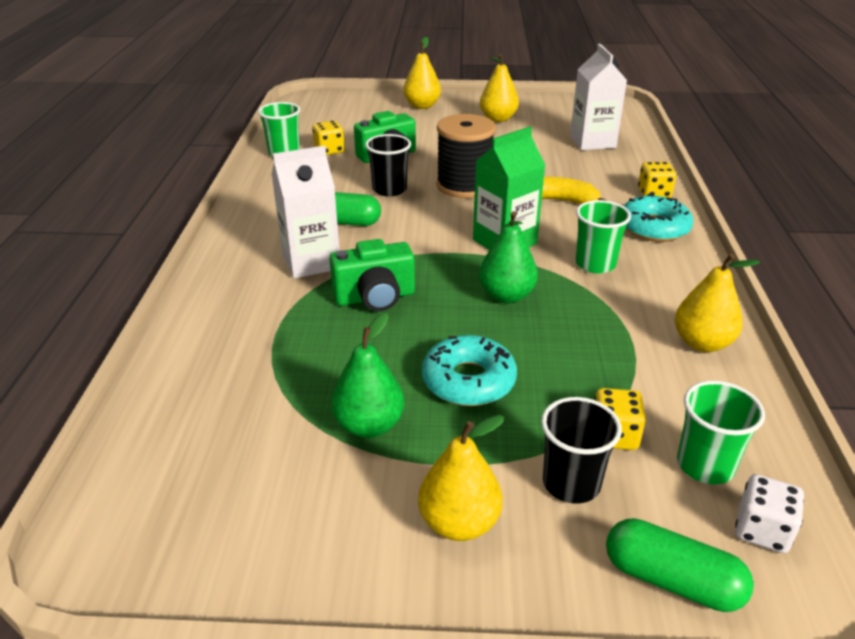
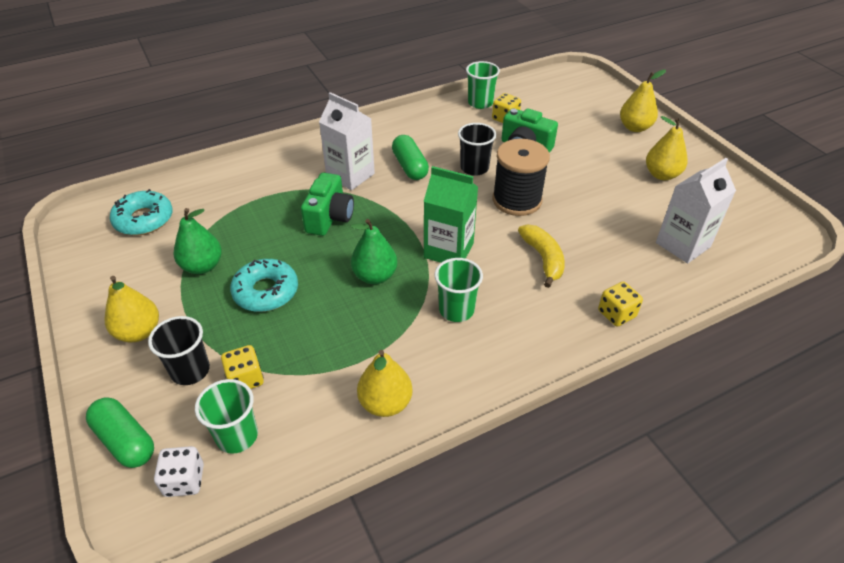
camera: 60 degrees right, 10 degrees up
(375, 297) = (329, 218): green camera -> green camera turned 120 degrees counterclockwise
(654, 228) = (549, 330): turquoise donut -> turquoise donut (144, 219)
(672, 580) = (125, 441): green capsule -> green capsule turned 45 degrees counterclockwise

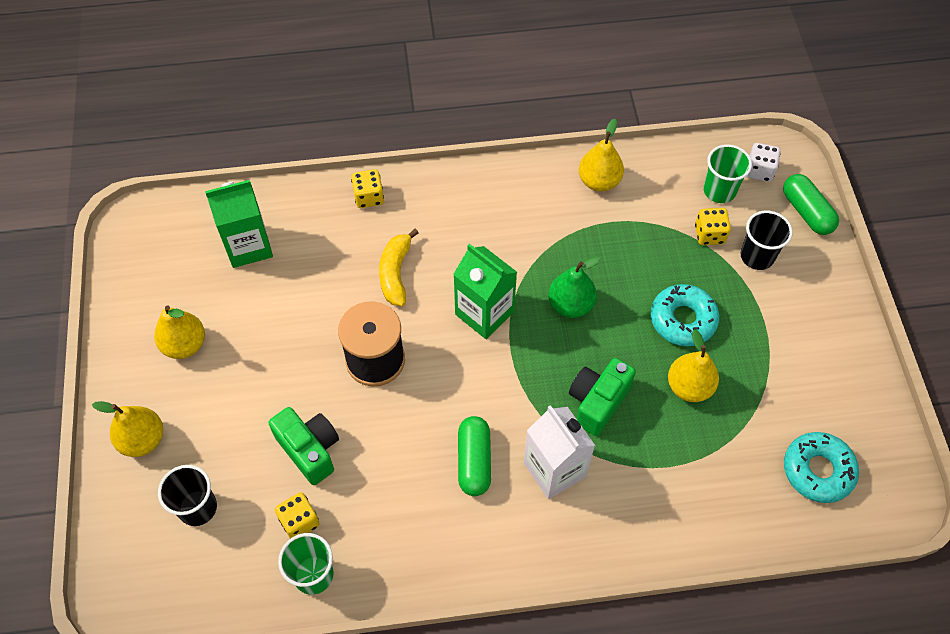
camera: 160 degrees left, 15 degrees up
(139, 332) = (807, 310): yellow pear -> yellow pear (689, 387)
(202, 266) = (747, 373): green pear -> none
(456, 310) = (507, 244): green cup -> none
(474, 168) = (395, 431): black cup -> black cup (197, 508)
(683, 245) = (248, 246): white carton -> green carton

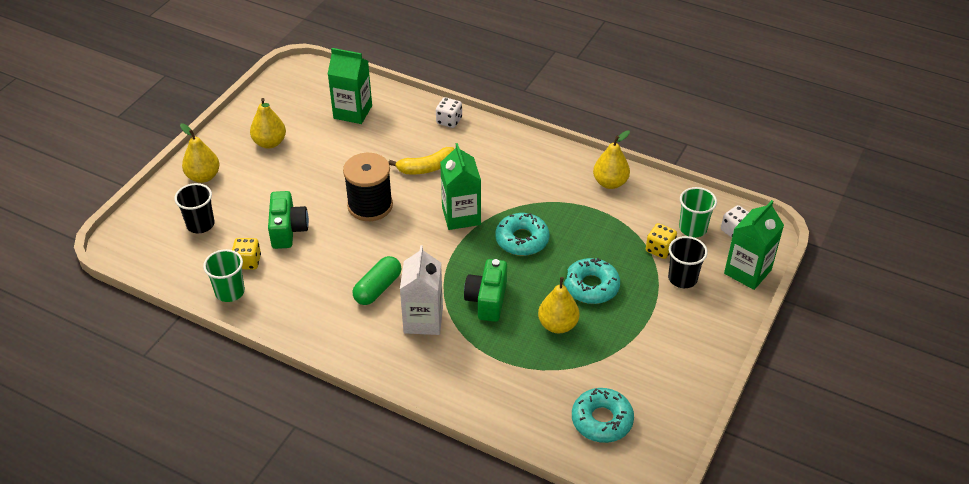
camera: 35 degrees right, 15 degrees down
(369, 197) = (449, 121): yellow dice -> white dice
(395, 273) = (426, 168): yellow banana -> yellow banana turned 150 degrees counterclockwise
(570, 305) = (522, 240): green pear -> turquoise donut
(597, 402) = (487, 300): green camera -> green camera turned 60 degrees counterclockwise
(806, 212) = (747, 272): green capsule -> green carton

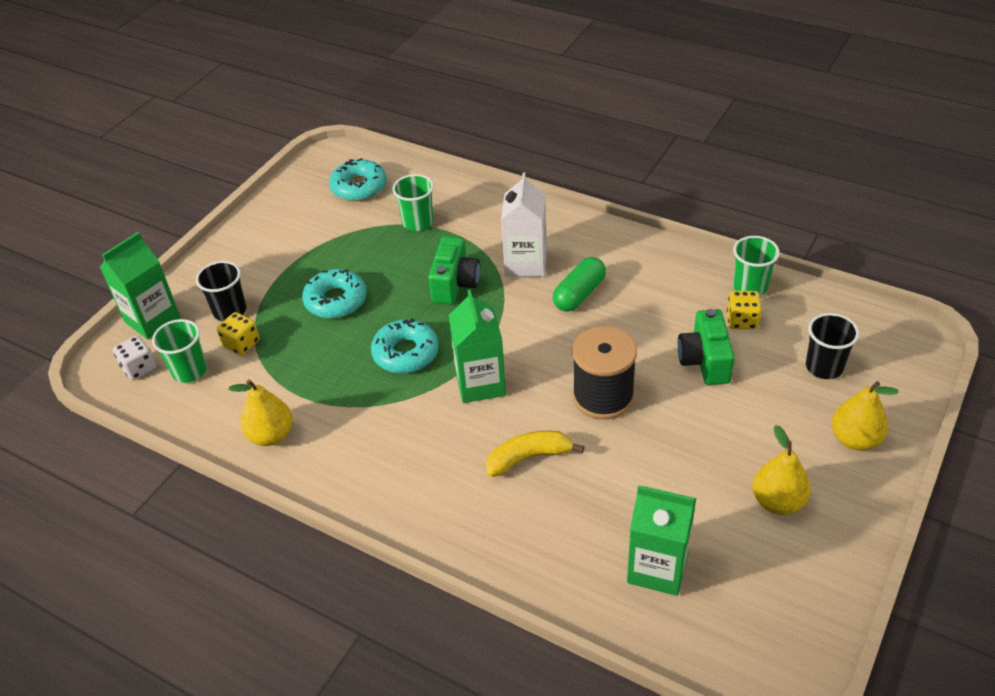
camera: 175 degrees left, 0 degrees up
(449, 121) = (494, 549): white dice -> none
(530, 370) = (418, 222): none -> green cup
(558, 325) = (382, 262): yellow pear -> none

